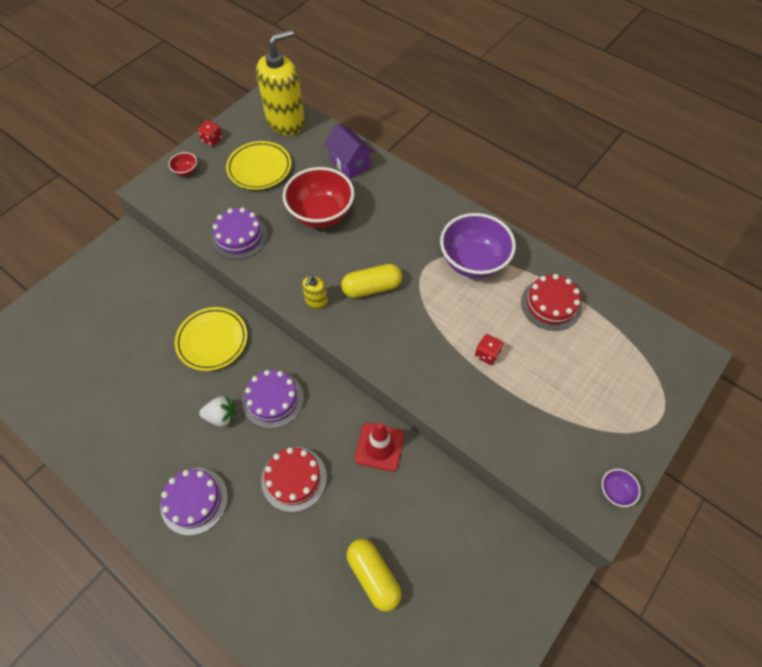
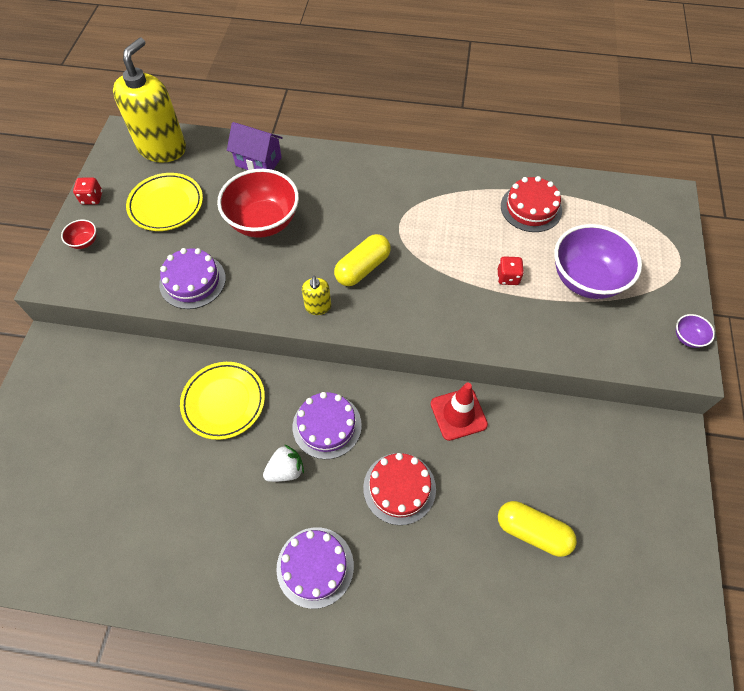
camera: 30 degrees left, 0 degrees up
(473, 261) = (439, 201): purple bowl -> purple bowl (586, 279)

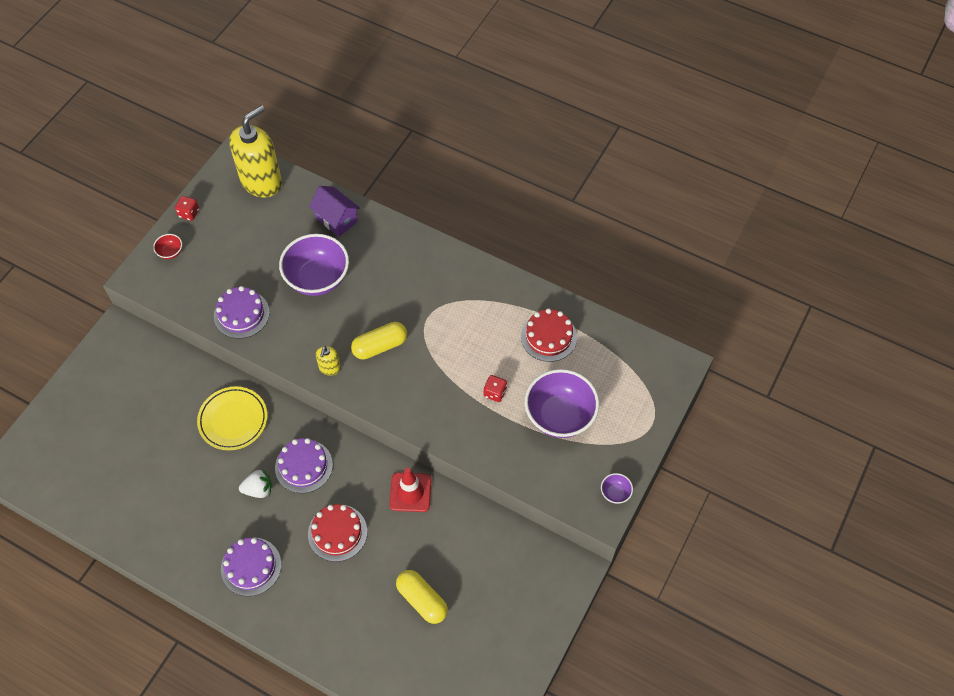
camera: 20 degrees right, 0 degrees up
(166, 205) = (245, 238): yellow plate -> none
(263, 222) = (317, 279): red bowl -> purple bowl

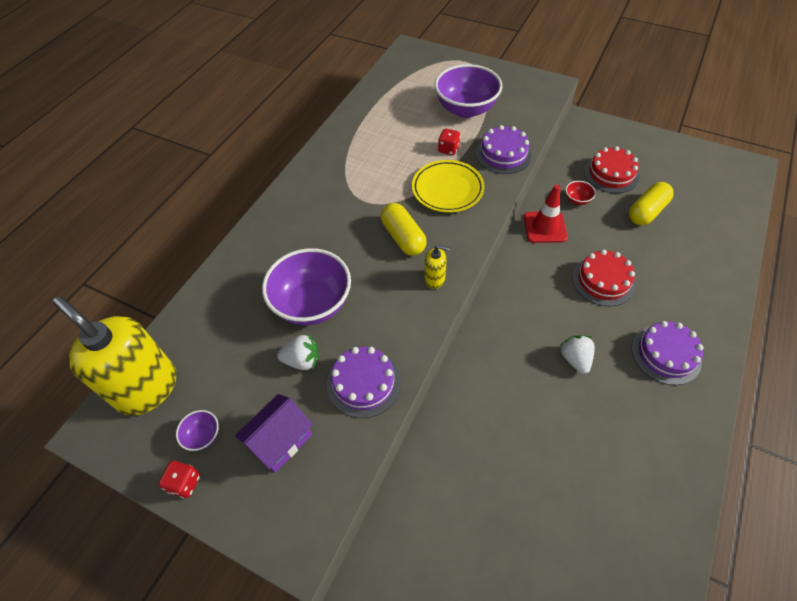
camera: 90 degrees left, 5 degrees down
(170, 252) = (254, 499): red bowl -> red bowl (577, 200)
(233, 420) = (493, 399): yellow plate -> yellow plate (447, 189)
(267, 274) = (302, 360): none -> white strawberry
(304, 466) = (537, 318): purple cake -> purple cake (503, 154)
(336, 219) = (226, 294): purple house -> purple house (280, 441)
(548, 336) = (385, 118): red cake -> red cake (611, 174)
(615, 493) = (530, 78): purple bowl -> purple bowl (203, 436)

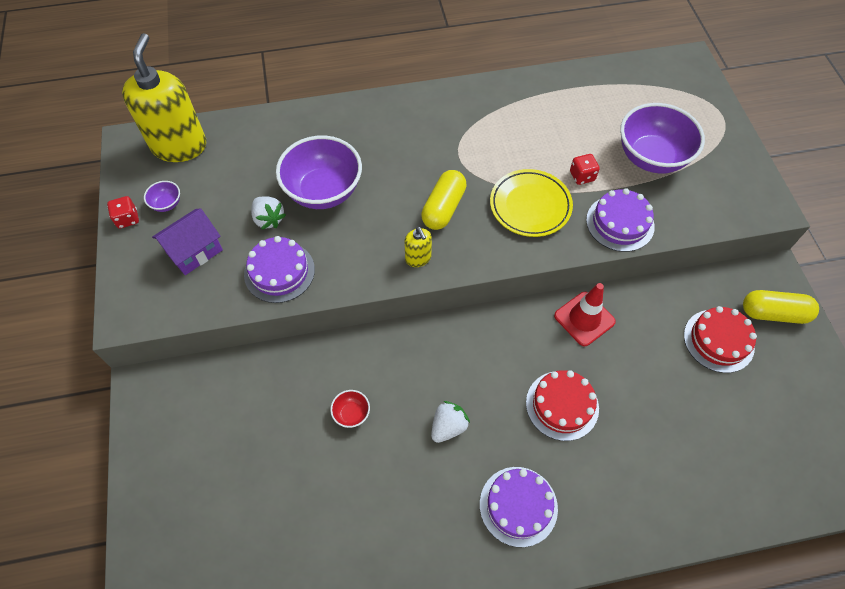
camera: 50 degrees right, 5 degrees up
(280, 441) = (194, 252): purple house -> purple house turned 45 degrees counterclockwise
(577, 200) = (648, 328): red bowl -> red bowl (351, 414)
(646, 211) = (696, 401): yellow capsule -> yellow capsule (773, 313)

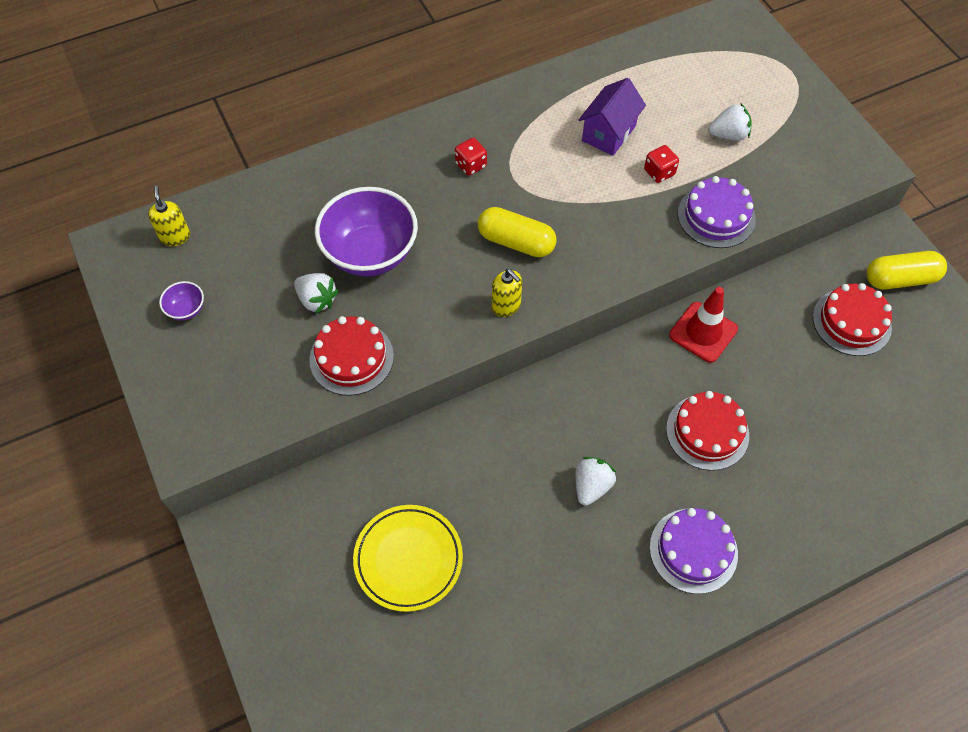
camera: 15 degrees left, 0 degrees up
(127, 219) = (144, 338): red dice -> red dice (471, 165)
(179, 146) = (175, 236): yellow soap dispenser -> yellow soap dispenser, size x0.44
(194, 252) = (242, 358): purple house -> purple house (608, 133)
(279, 272) = (351, 358): purple cake -> red cake
(351, 414) = (479, 499): red bowl -> none
(443, 208) = (516, 242): yellow capsule -> yellow capsule turned 75 degrees counterclockwise
(530, 206) = (612, 218): yellow plate -> yellow plate (408, 559)
(651, 157) = (728, 135): purple bowl -> white strawberry

